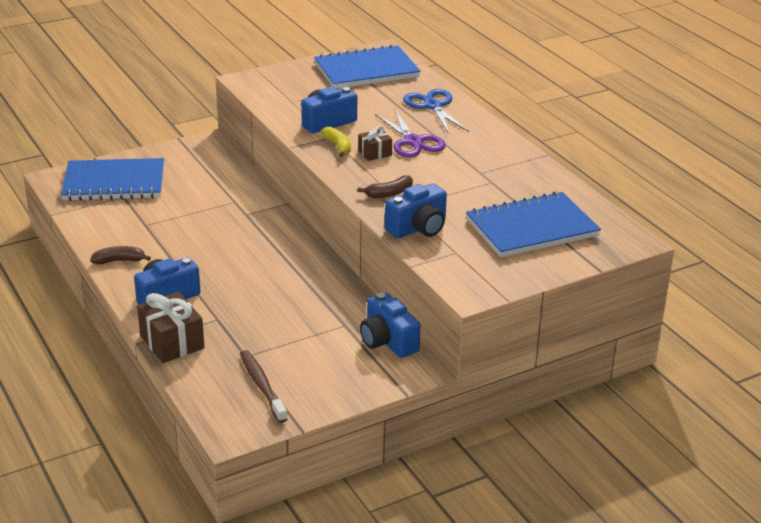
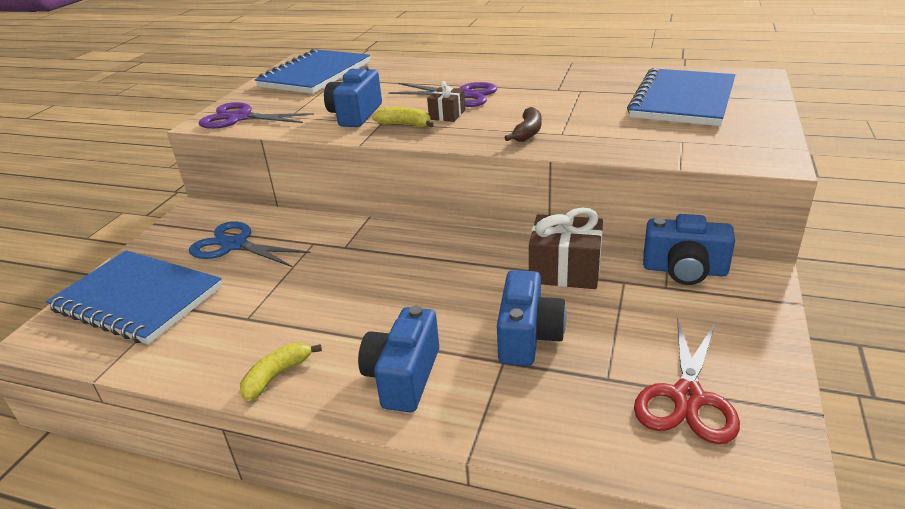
camera: 40 degrees left, 0 degrees up
(114, 183) = (137, 299): blue notebook -> blue notebook turned 75 degrees clockwise
(119, 261) = (277, 376): brown banana -> yellow banana
(172, 342) = (505, 425): brown gift -> brown gift (565, 270)
(262, 386) = (687, 397): brown toothbrush -> red scissors
(265, 87) = (240, 118): none -> purple scissors
(418, 228) = (611, 141): blue camera -> blue camera (528, 337)
(433, 106) = (421, 72): blue scissors -> blue scissors (234, 245)

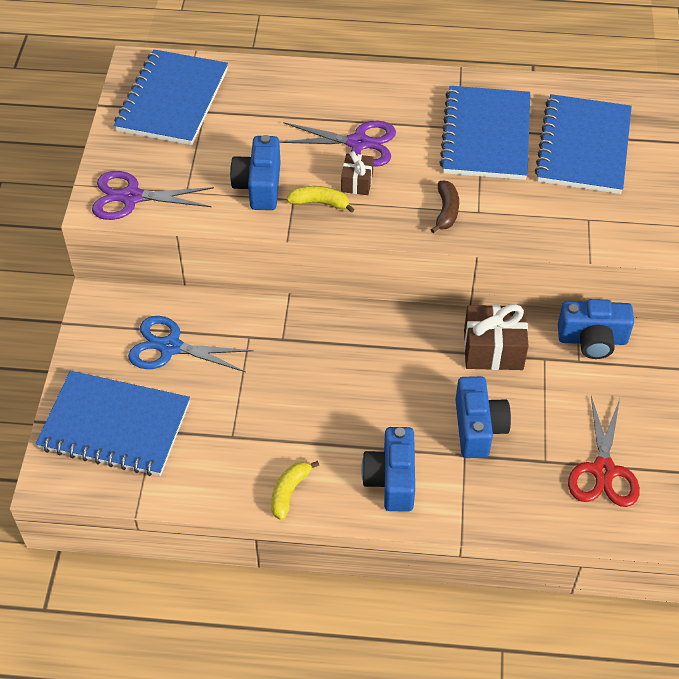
camera: 15 degrees left, 20 degrees up
(583, 93) = (485, 136): none -> blue notebook

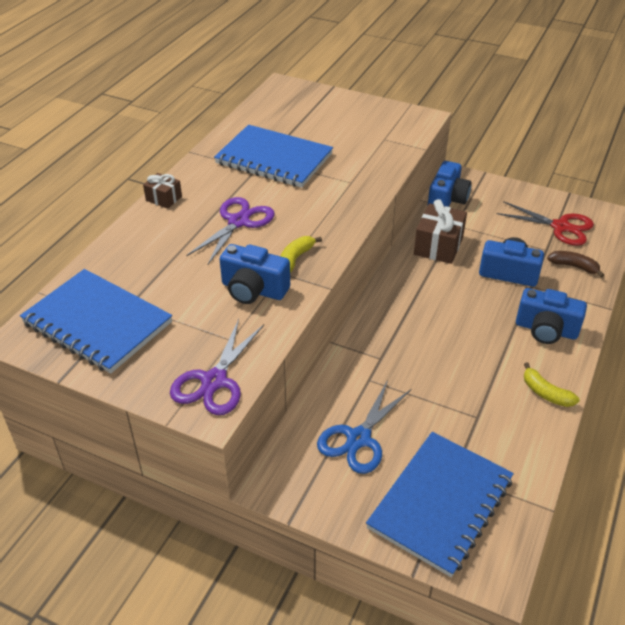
camera: 70 degrees left, 10 degrees down
(357, 182) = (283, 233): brown gift -> brown gift (164, 198)
(446, 211) = (342, 197): brown banana -> brown banana (574, 266)
(583, 147) = (313, 123): blue notebook -> none

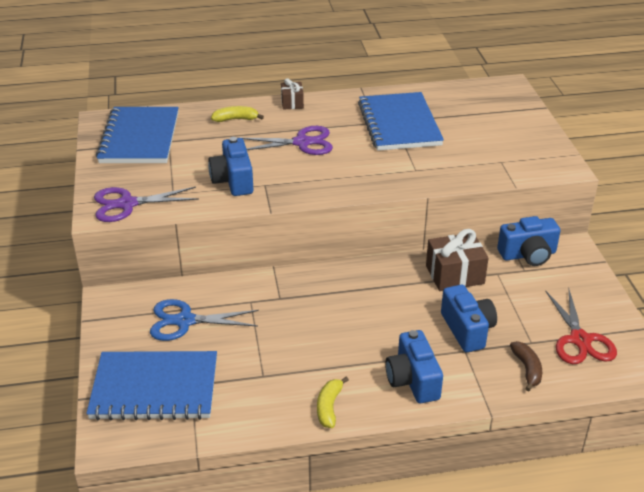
camera: 55 degrees right, 5 degrees down
(295, 259) = (287, 184): yellow banana -> yellow banana (236, 119)

